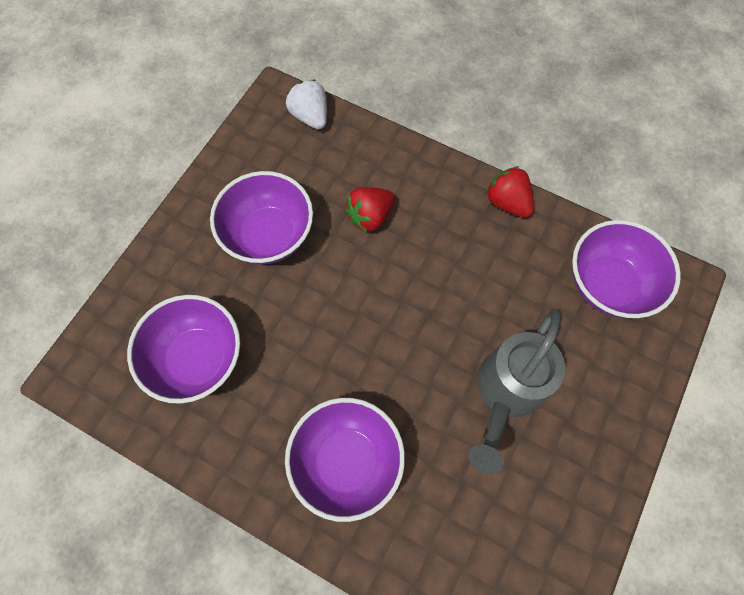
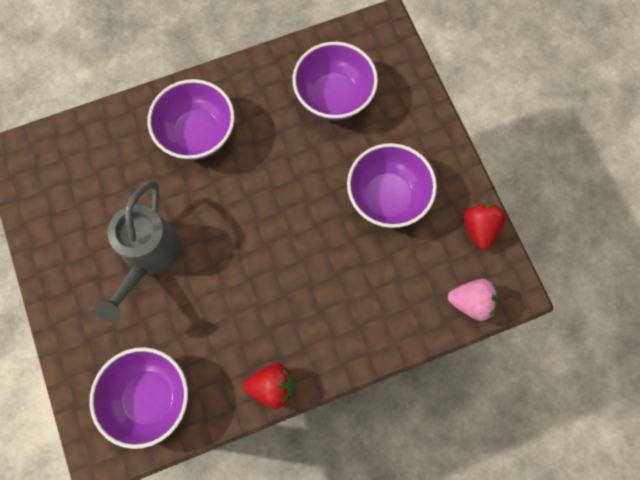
camera: 130 degrees right, 5 degrees up
(310, 116) = (471, 302): white strawberry -> pink strawberry
(370, 217) = (345, 276): red strawberry -> red strawberry (479, 228)
(506, 393) = (149, 257): grey watering can -> grey watering can turned 150 degrees counterclockwise

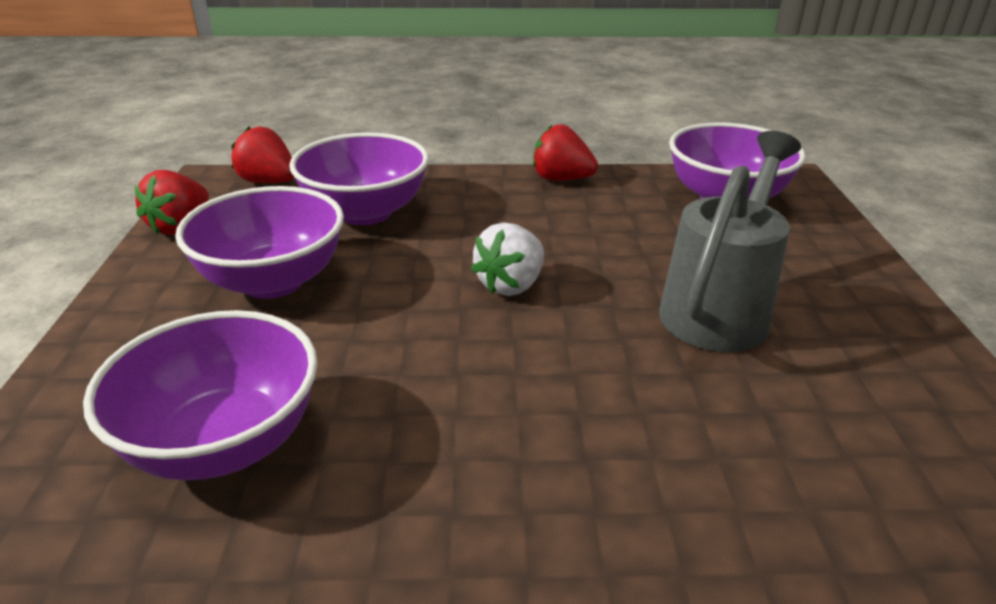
camera: 160 degrees left, 40 degrees down
(198, 134) = (581, 461): purple bowl -> purple bowl (365, 212)
(262, 239) = (511, 285): none -> white strawberry
(471, 302) = (268, 182): pink strawberry -> red strawberry

